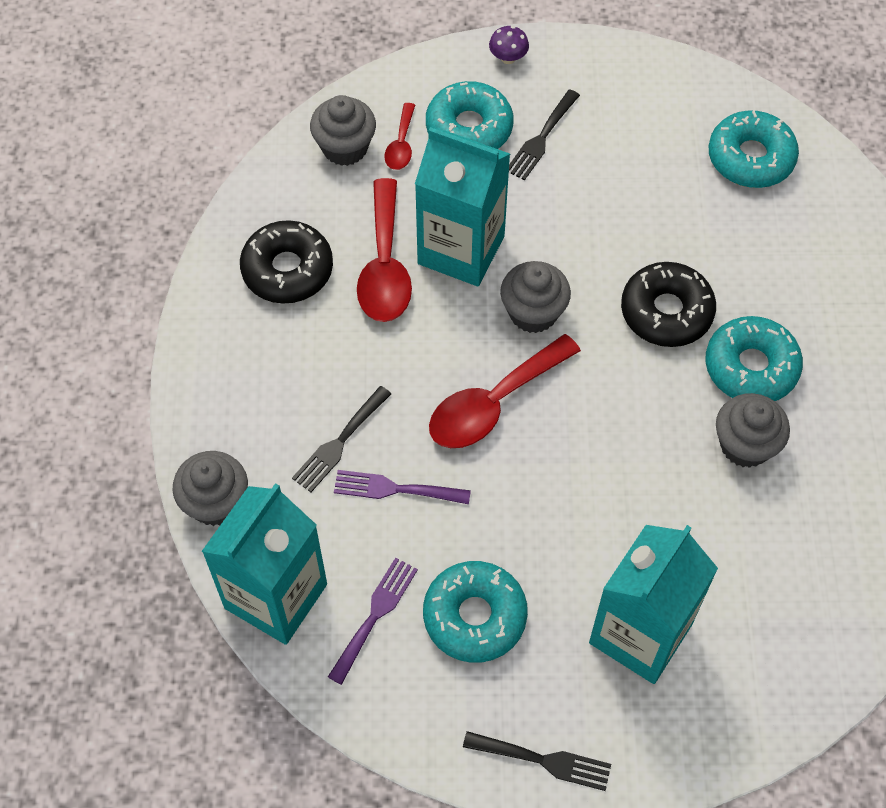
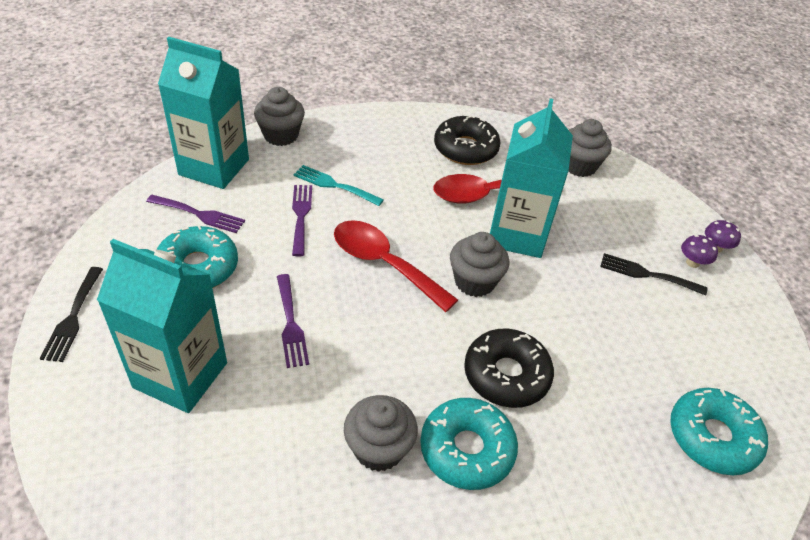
camera: 75 degrees right, 15 degrees down
(339, 442) = (334, 185): black fork -> turquoise fork
(401, 145) = (597, 194): red spoon -> none
(469, 128) = (632, 229): turquoise donut -> none
(529, 89) = (692, 262): none -> purple mushroom
(578, 514) = (291, 324): none -> purple fork

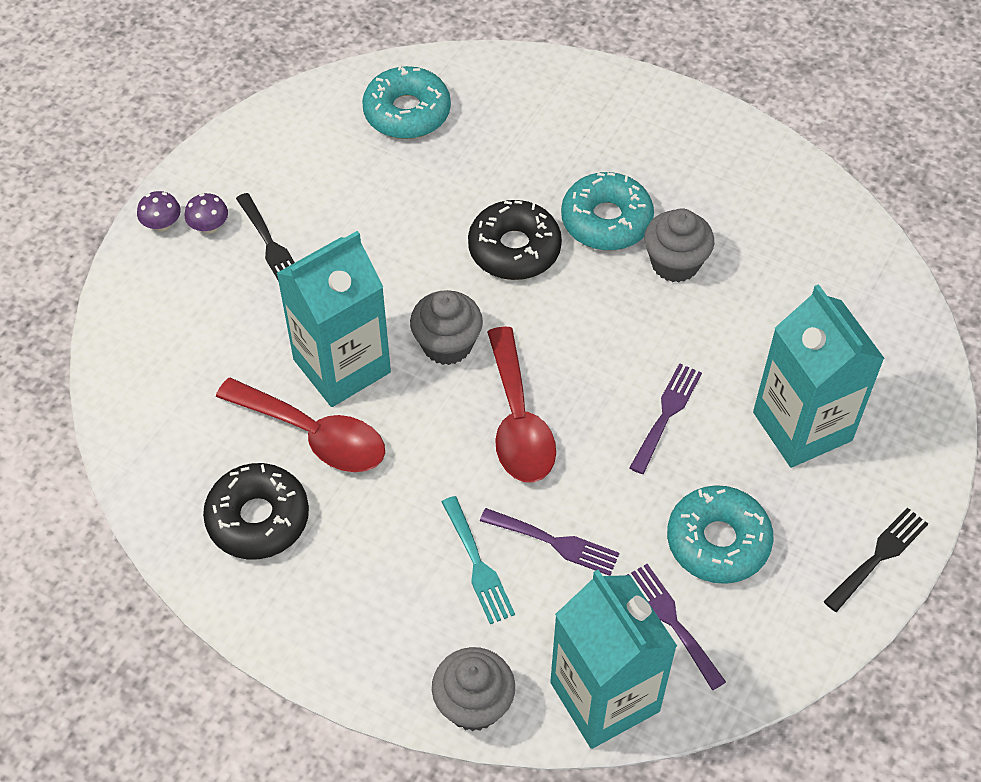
camera: 135 degrees left, 10 degrees up
(301, 216) = (555, 542): purple fork -> purple fork turned 105 degrees counterclockwise
(579, 166) = (156, 403): grey cupcake -> none

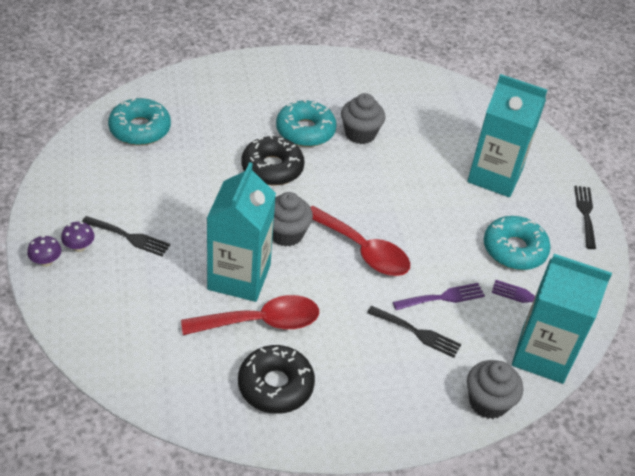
camera: 45 degrees left, 10 degrees down
(478, 565) = (417, 333): turquoise fork -> black fork
(666, 414) = (430, 205): purple fork -> none

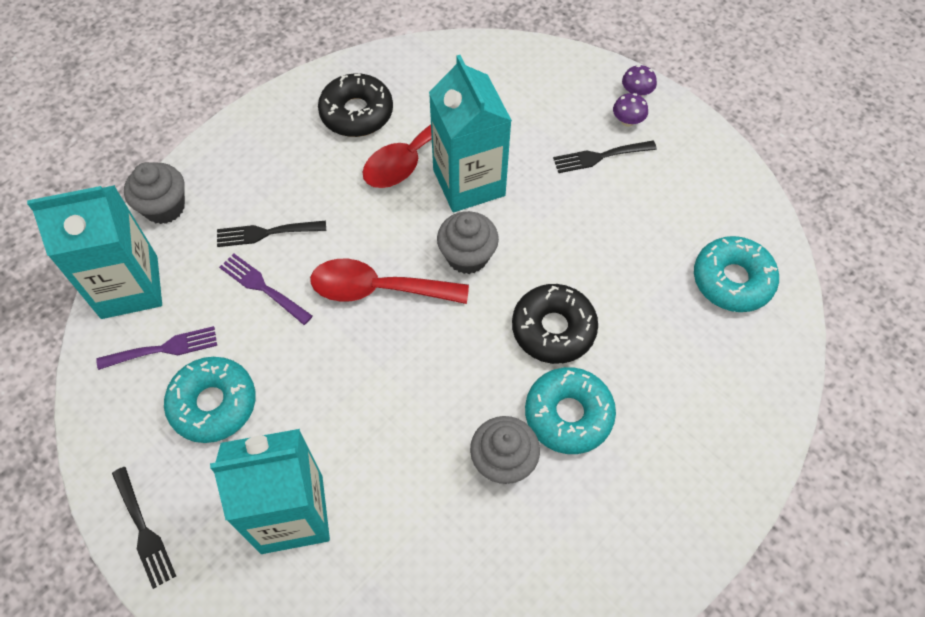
camera: 150 degrees right, 15 degrees up
(442, 297) = (262, 287): purple fork -> purple fork turned 90 degrees clockwise

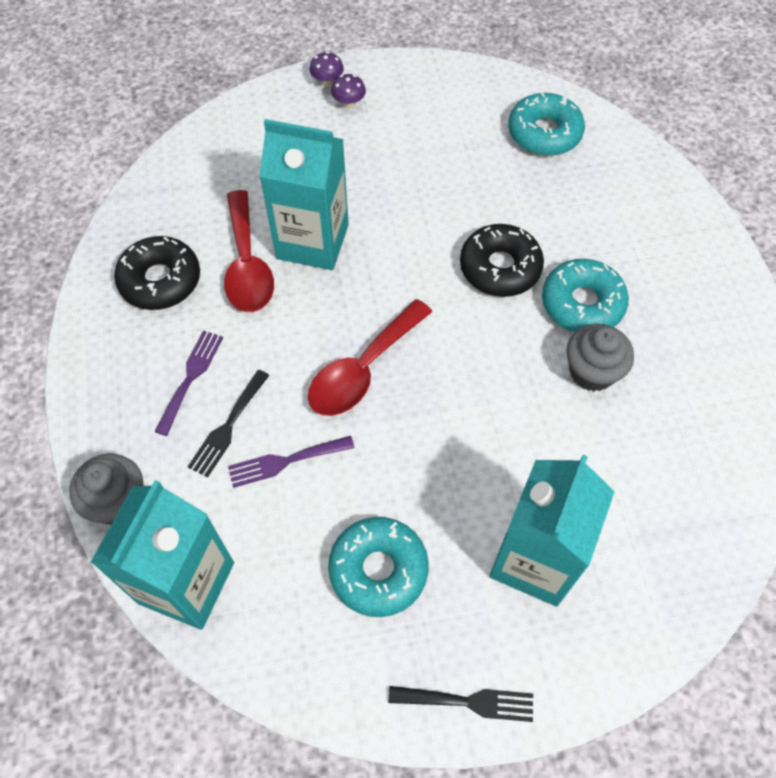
camera: 55 degrees left, 0 degrees up
(164, 348) = (284, 585): purple fork -> purple fork (191, 377)
(467, 256) = (384, 285): grey cupcake -> none
(600, 157) = (366, 141): black fork -> none

